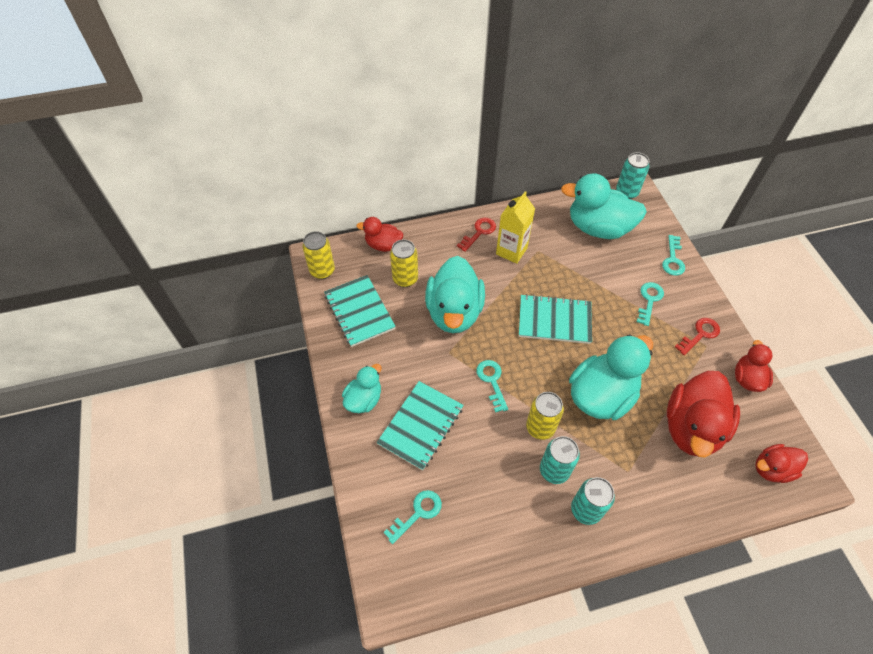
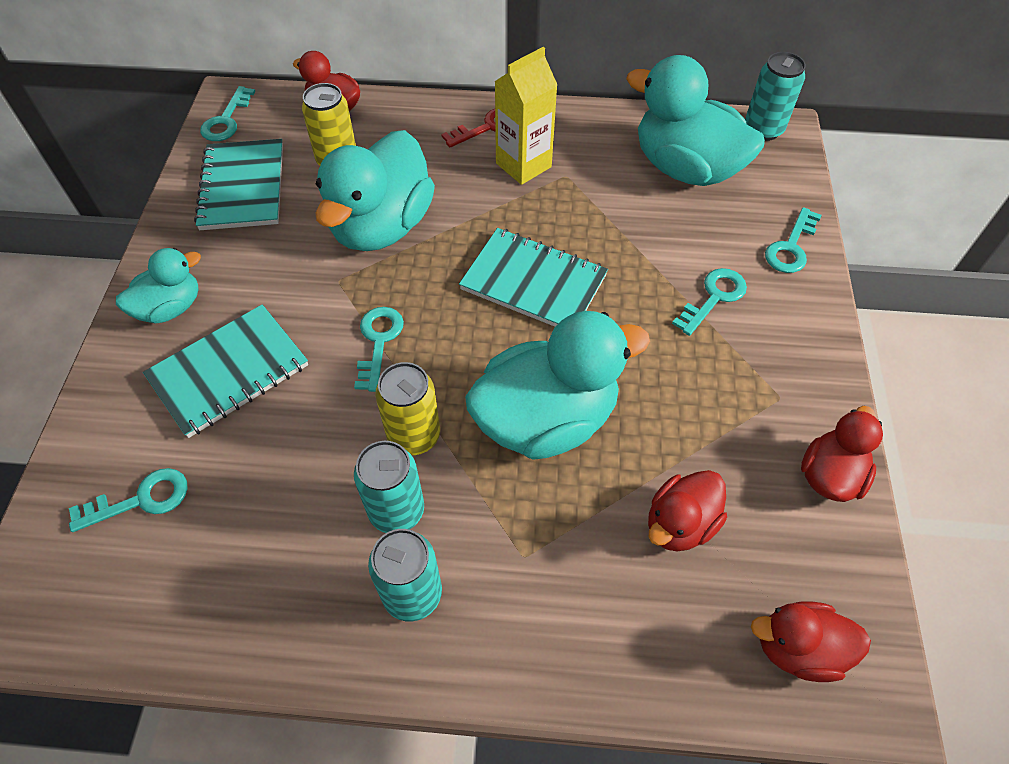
camera: 20 degrees right, 0 degrees up
(322, 271) = (226, 120): yellow can -> turquoise key
(692, 428) = (680, 524): red duck -> red duck, size x0.55
(700, 334) = (777, 376): red key -> none

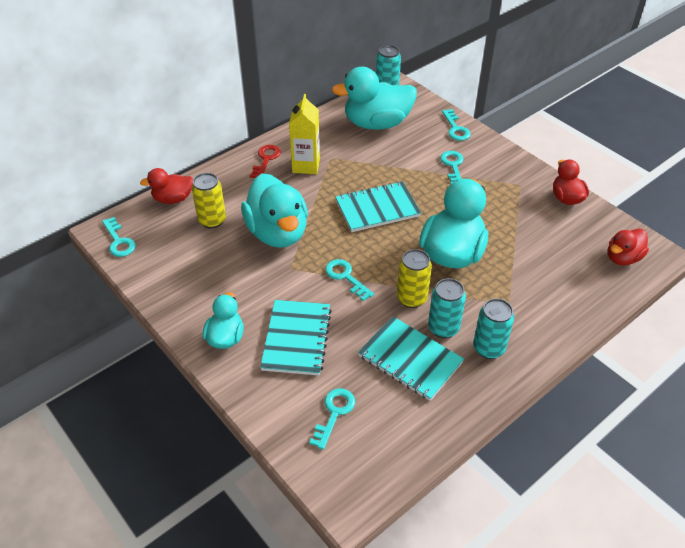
camera: 45 degrees left, 10 degrees down
(243, 187) = (179, 264): turquoise notebook -> turquoise notebook (410, 359)
(680, 524) = (542, 251): red duck -> none

